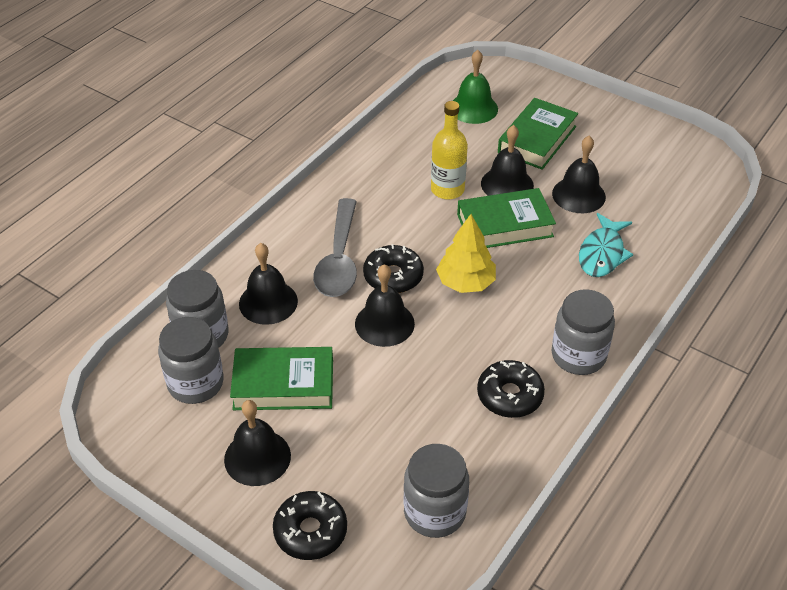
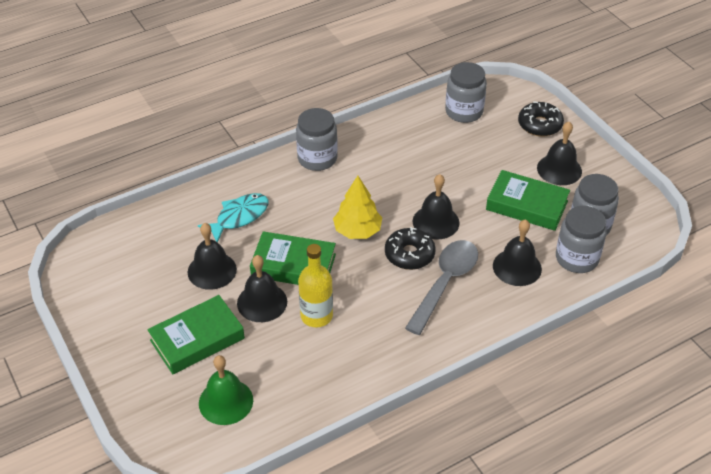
camera: 155 degrees left, 0 degrees up
(509, 395) = (379, 151): black donut -> none

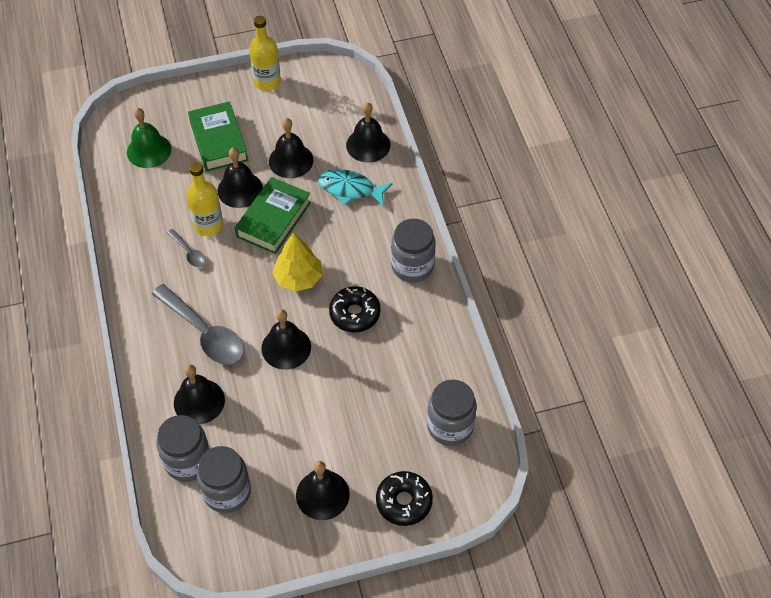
camera: 105 degrees right, 10 degrees up
(97, 319) = (267, 82): none -> yellow bottle
(177, 216) = (368, 145): none -> black bell
(239, 217) = (350, 189): turquoise fish -> turquoise fish turned 135 degrees clockwise
(356, 322) = (189, 252): none -> grey spoon
(409, 254) = (251, 313): black donut -> black donut (355, 314)
(526, 205) = (279, 440): green book -> none

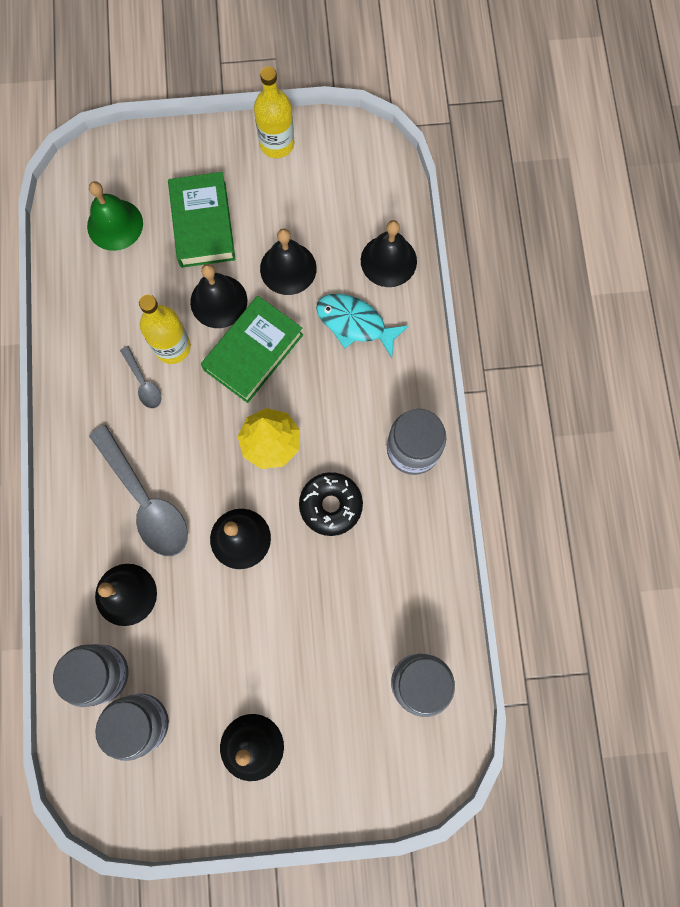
camera: 10 degrees right, 20 degrees up
(404, 502) = (346, 774): black donut -> none

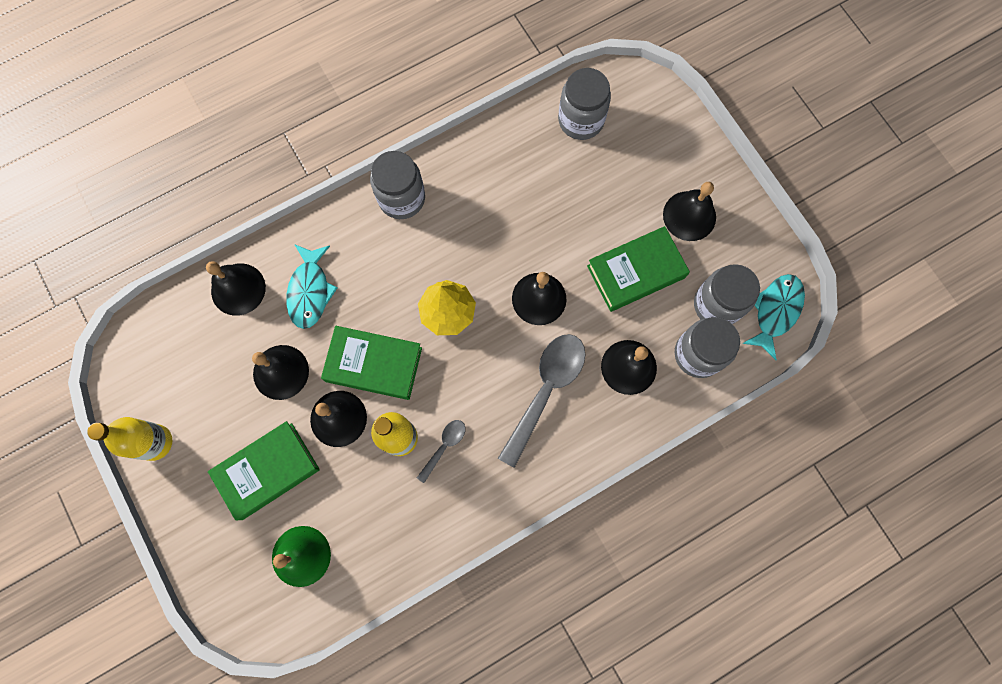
camera: 115 degrees left, 0 degrees up
(101, 783) = (775, 311): none -> turquoise fish
(218, 653) = (636, 272): none -> green book
(331, 505) = (478, 241): black donut -> none

